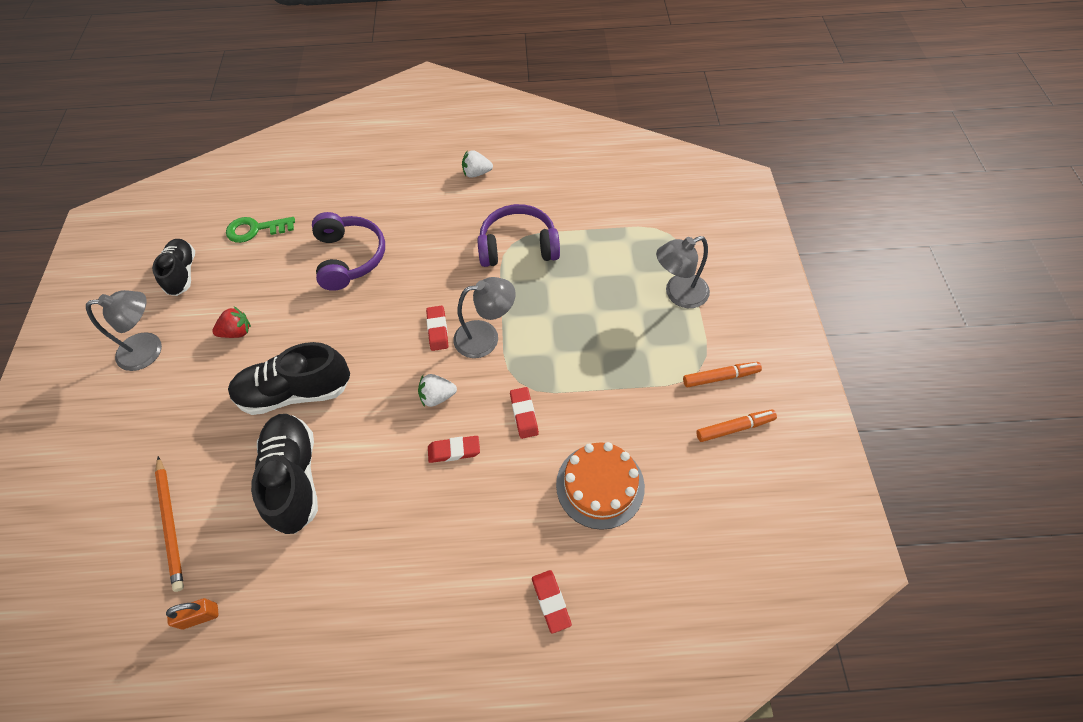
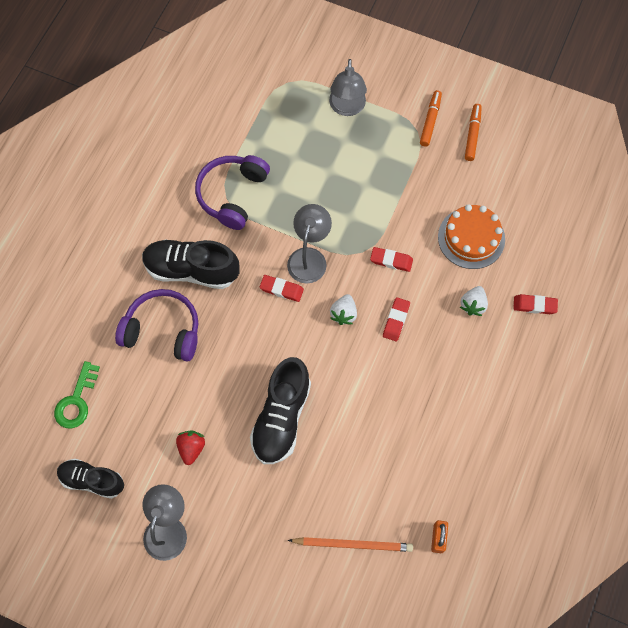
camera: 65 degrees left, 10 degrees up
(294, 478) = (360, 441): black shoe -> black shoe (191, 270)
(476, 173) = (128, 190): white strawberry -> white strawberry (473, 305)

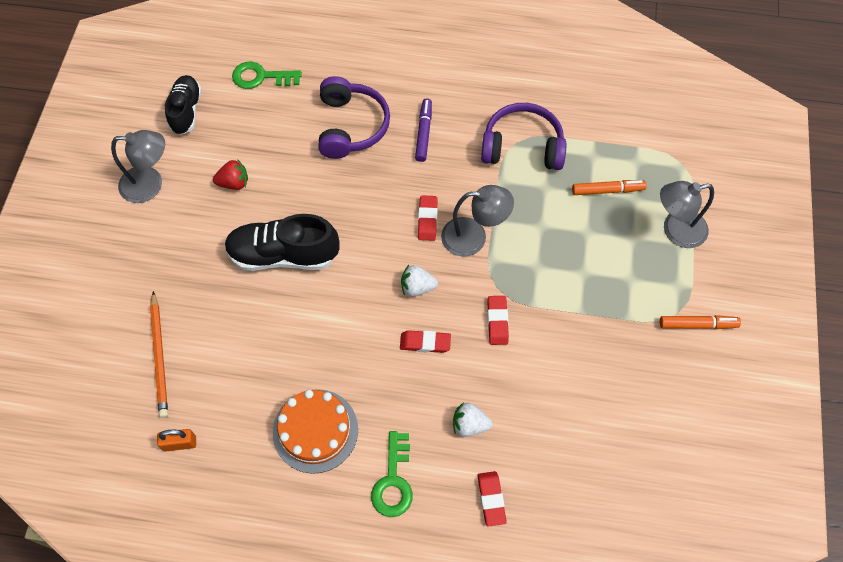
camera: 75 degrees right, 5 degrees down
(191, 270) = (423, 133): black shoe -> purple marker
(471, 238) = (557, 405): orange cake -> orange cake (315, 430)
(472, 135) = (699, 377): orange marker -> orange marker (607, 190)
(506, 373) = (393, 481): none -> green key

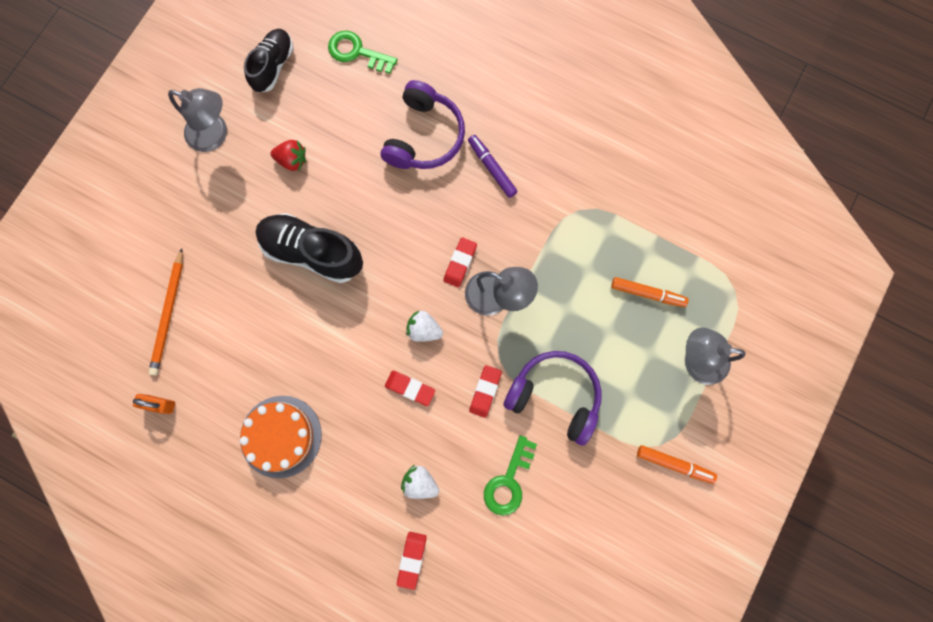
camera: 20 degrees right, 15 degrees up
(393, 481) = (332, 509): green key -> green key (508, 481)
(423, 133) = (492, 168): purple marker -> purple marker turned 60 degrees counterclockwise
(522, 146) = (583, 216): purple headphones -> purple headphones (555, 395)

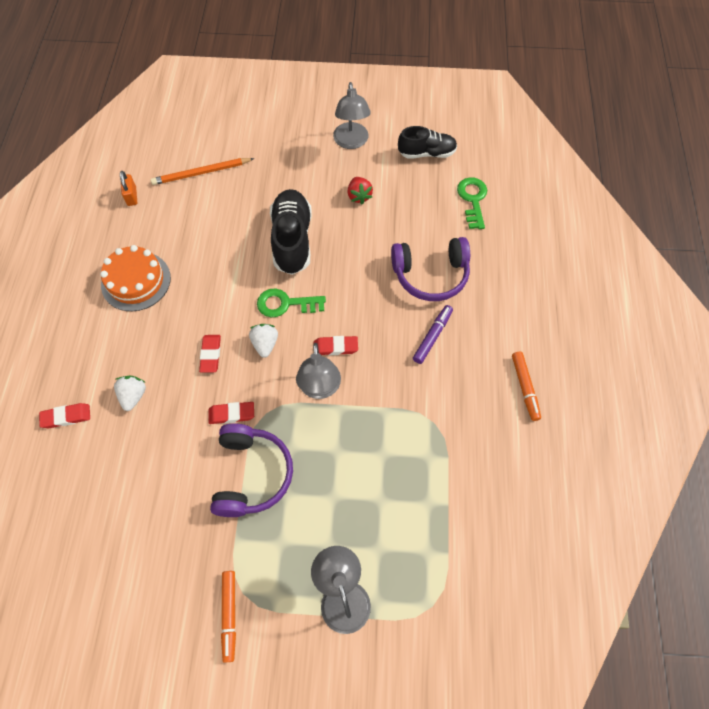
camera: 65 degrees right, 15 degrees down
(508, 481) = (158, 467): green key -> green key (285, 304)
(647, 293) = (386, 519): orange marker -> orange marker (525, 387)

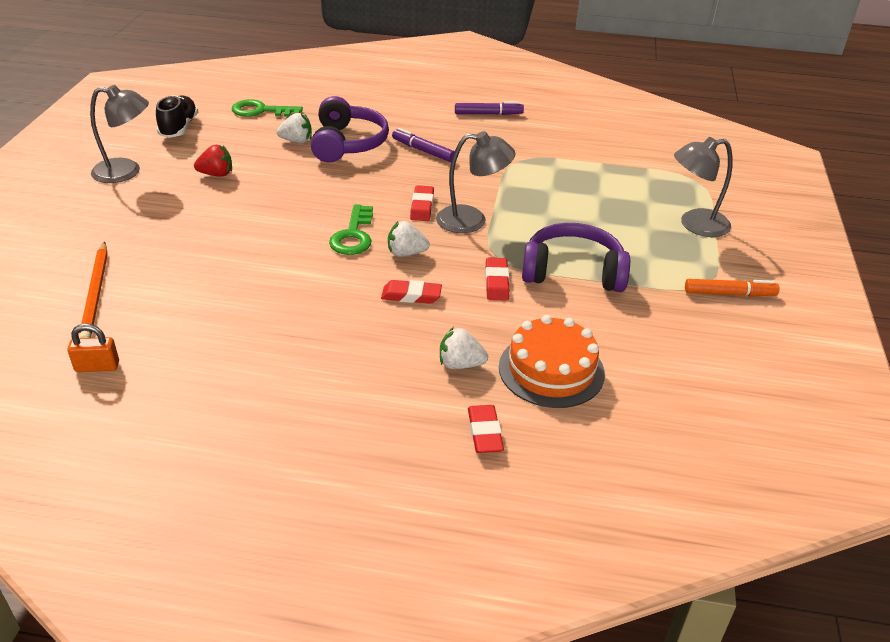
camera: 85 degrees left, 25 degrees down
(136, 281) = (268, 362): orange cake -> orange cake (551, 370)
(292, 240) = (259, 225): black shoe -> none
(425, 237) = (296, 141): none -> white strawberry
(525, 387) = (488, 114): orange marker -> purple marker

